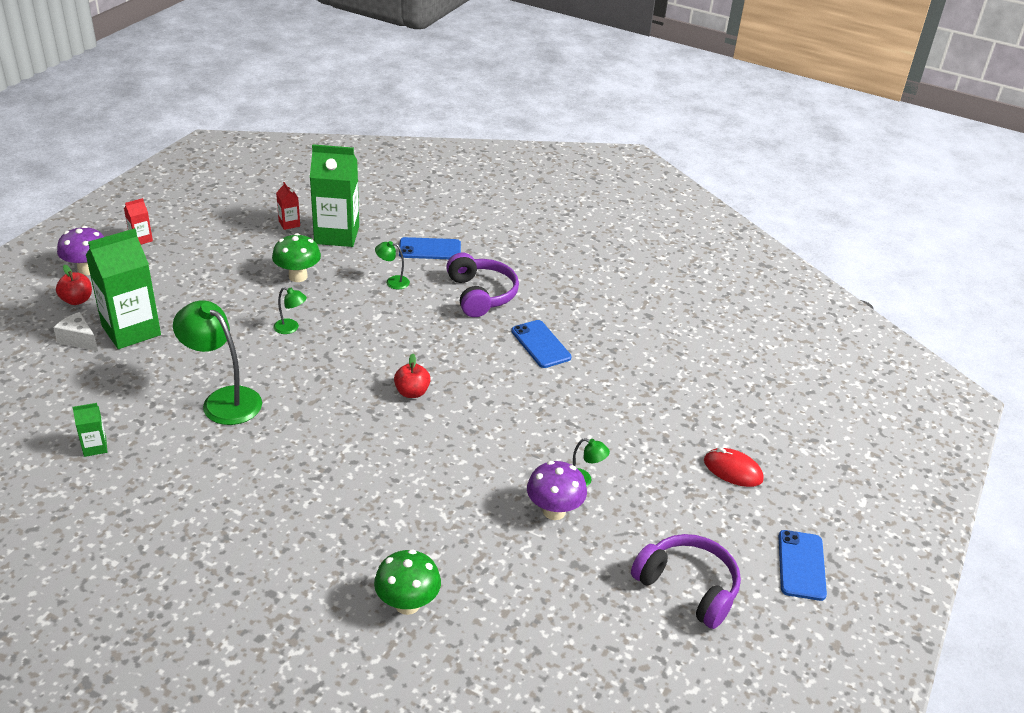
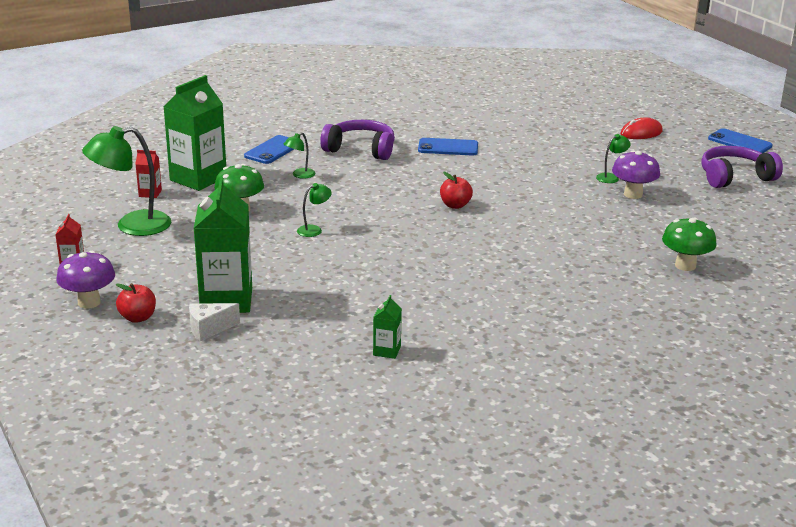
camera: 55 degrees left, 10 degrees down
(223, 400) = (382, 280): green lamp -> green lamp (132, 226)

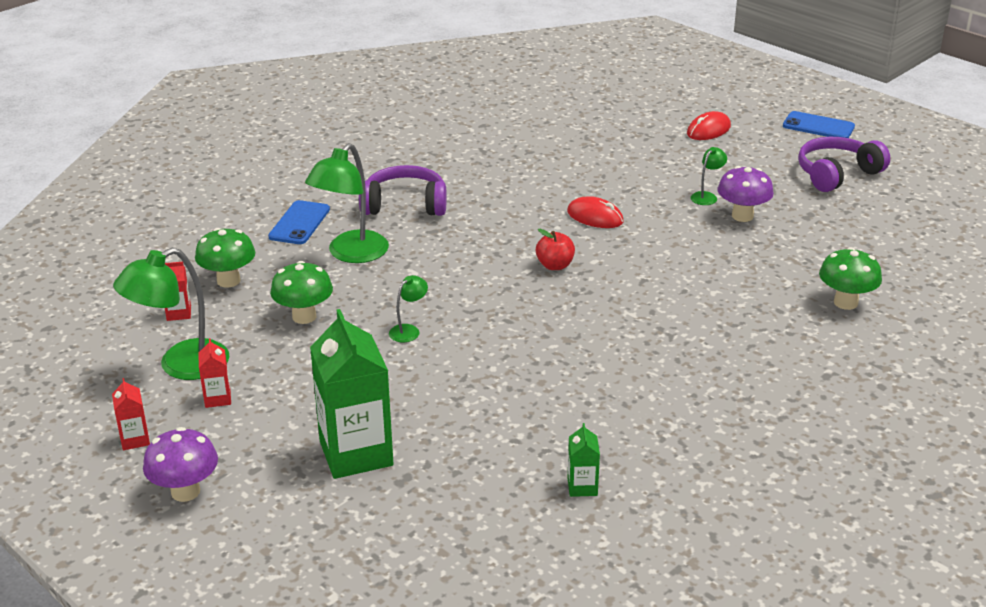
camera: 15 degrees left, 5 degrees up
(138, 318) = (259, 502): red apple -> none
(146, 250) = (218, 398): none -> red carton
(198, 179) = (228, 281): green carton -> green mushroom
(209, 329) = (356, 500): white cheese -> none
(300, 175) = (351, 254): green lamp -> green lamp, size x2.13
(448, 147) = (505, 185): blue phone -> none
(508, 178) = (595, 217): none -> red mouse

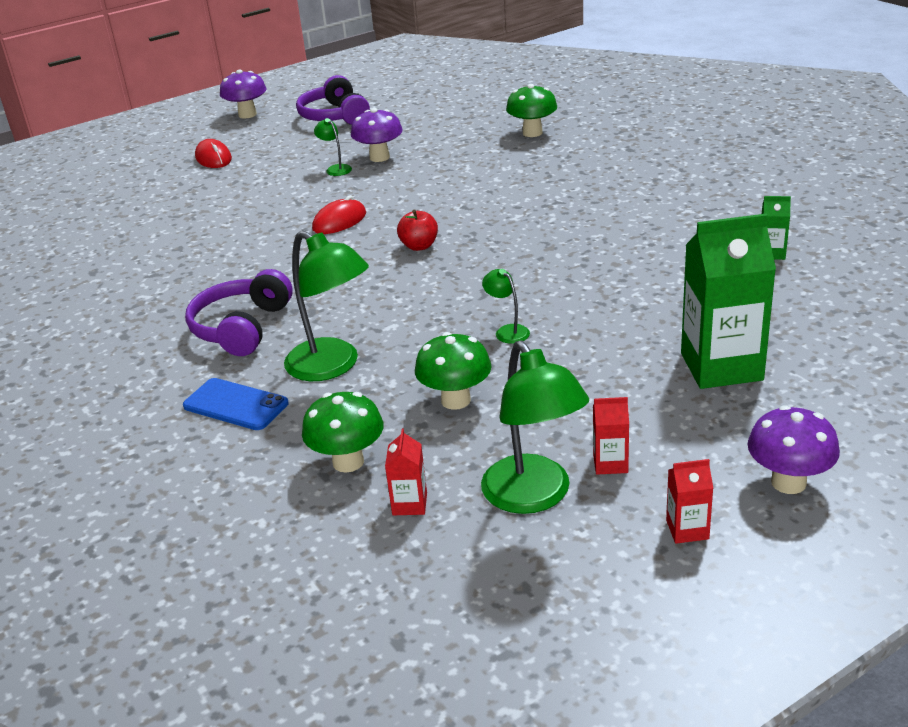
camera: 75 degrees left, 0 degrees up
(818, 126) = (247, 115): blue phone -> purple mushroom

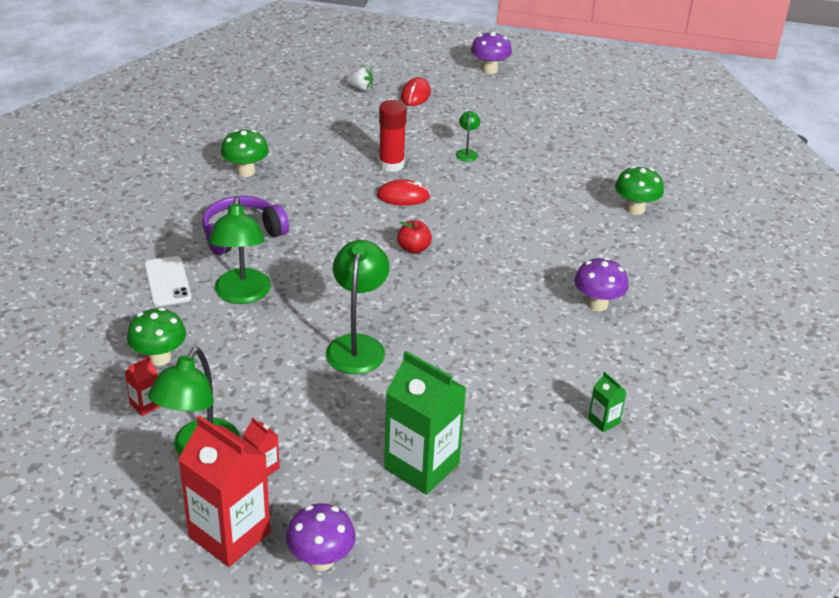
camera: 40 degrees right, 5 degrees up
(151, 178) = (360, 88): none -> white strawberry
(235, 405) = (167, 281): blue phone -> white phone
(285, 208) = (391, 164): none -> red glue stick
(335, 116) = (537, 106): purple headphones -> none
(379, 157) = (506, 161): purple mushroom -> purple mushroom (597, 304)
(456, 400) = (260, 366): green mushroom -> green mushroom (246, 171)
(507, 331) = (357, 345): green lamp -> green lamp, size x2.13
(687, 529) = (229, 535): red carton -> red carton, size x2.26

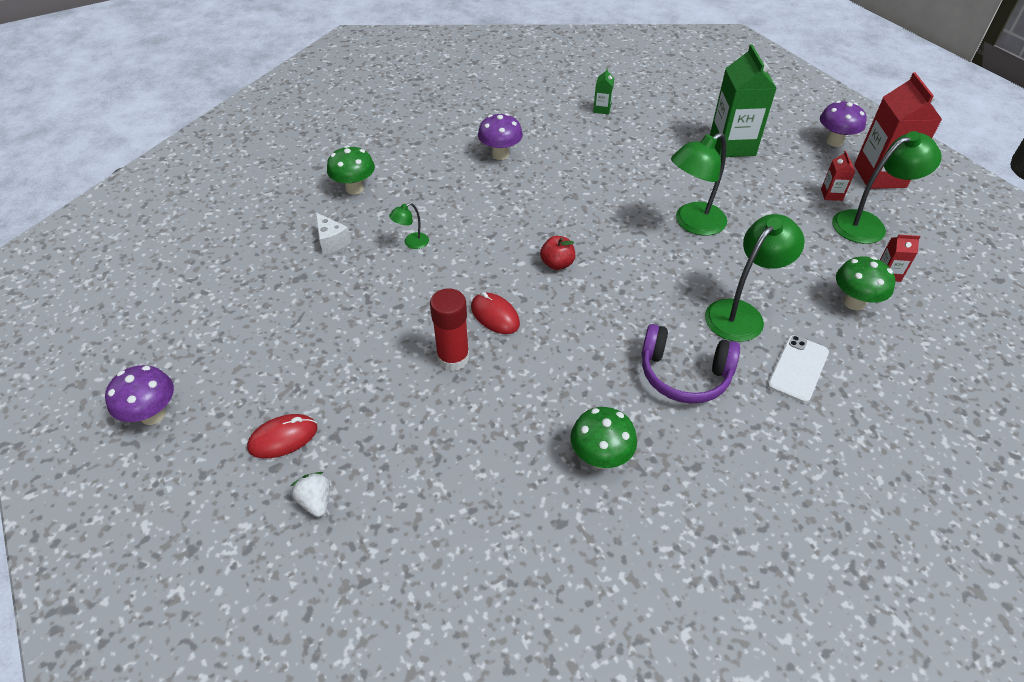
camera: 130 degrees left, 10 degrees up
(467, 153) = (371, 322): green lamp -> green lamp (411, 243)
(575, 173) = (331, 241): none -> white cheese

